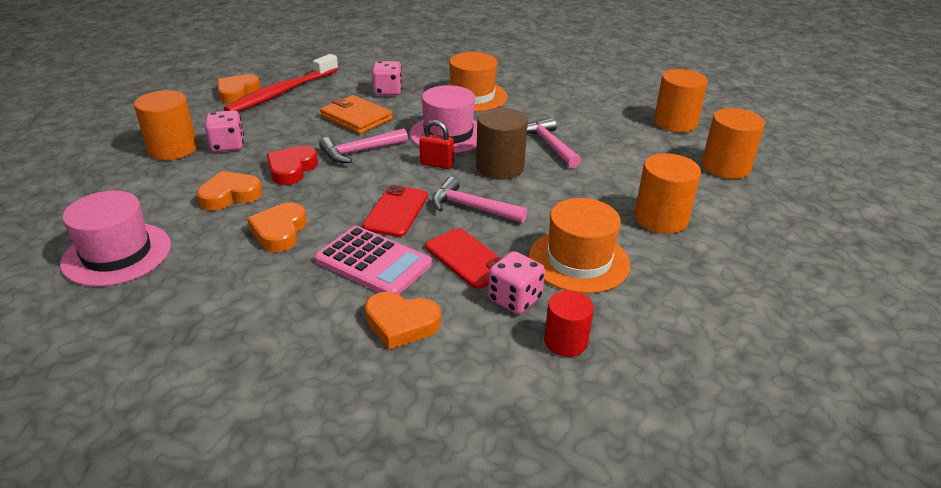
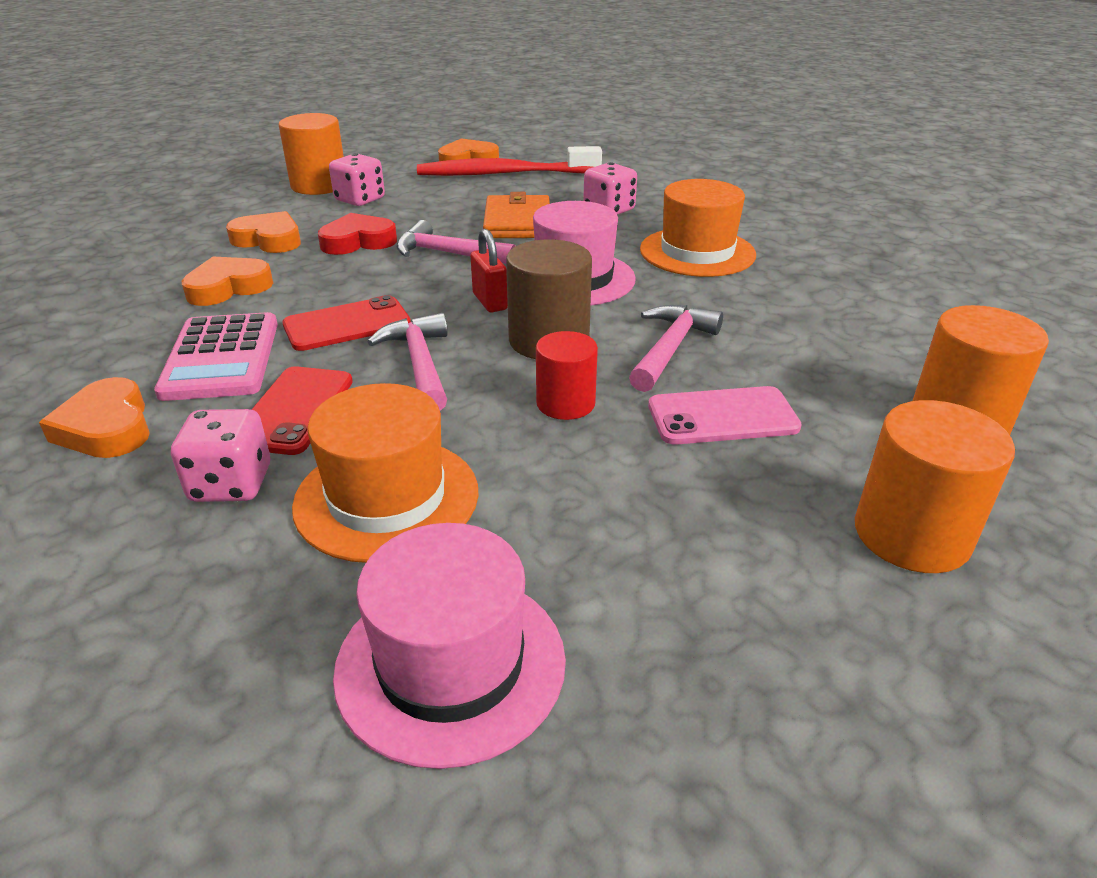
camera: 50 degrees right, 0 degrees up
(117, 254) = (113, 244): pink hat -> pink hat (450, 664)
(565, 341) = (160, 570): red cylinder -> red cylinder (565, 403)
(616, 161) = (722, 417): none -> pink phone
(661, 219) = (613, 528): orange cylinder -> none

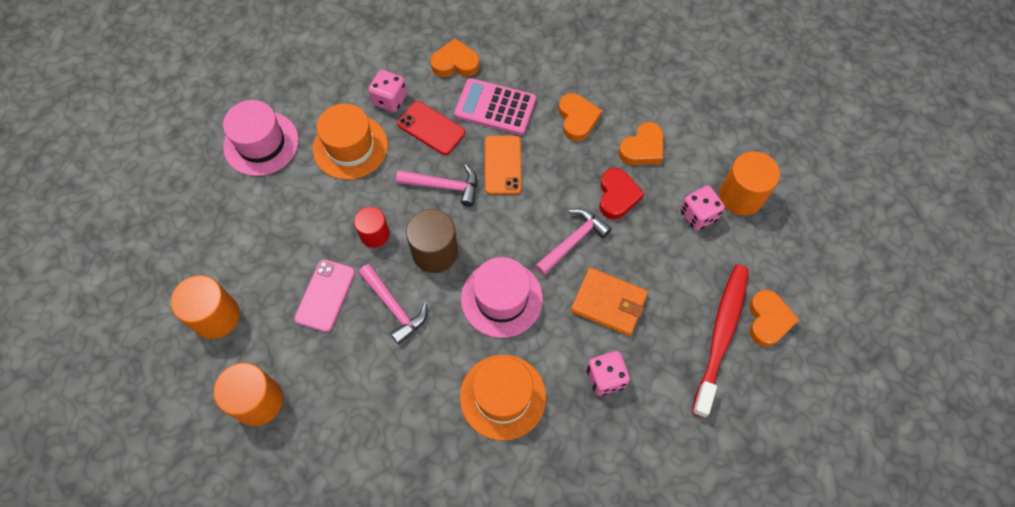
camera: 115 degrees right, 30 degrees up
(347, 324) = (503, 165): red phone -> orange phone
(490, 302) = (494, 240): red padlock -> none

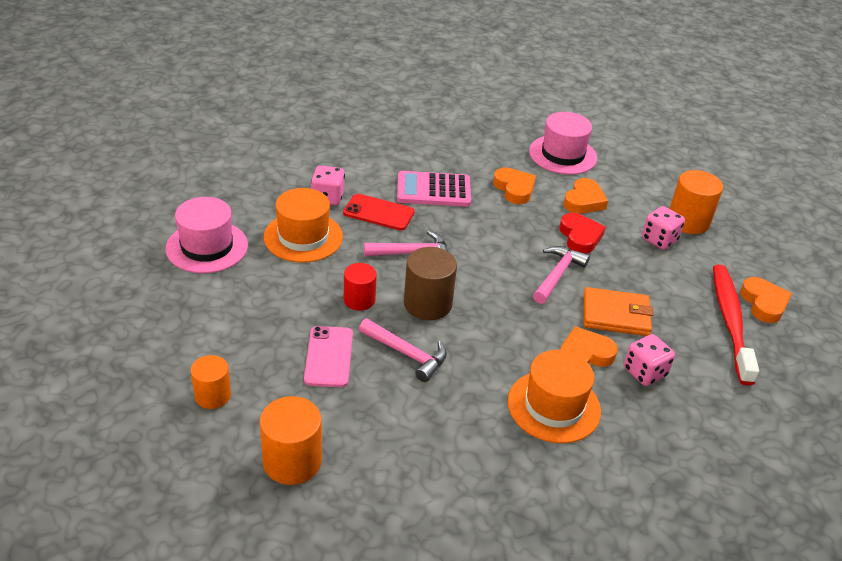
camera: 20 degrees left, 25 degrees down
(216, 316) = (212, 395): orange cylinder -> orange cylinder, size x0.65
(455, 63) = (380, 164): orange heart -> orange heart (584, 354)
(501, 298) = (512, 329): pink hat -> pink hat (562, 155)
(503, 165) = (462, 230): orange phone -> none

